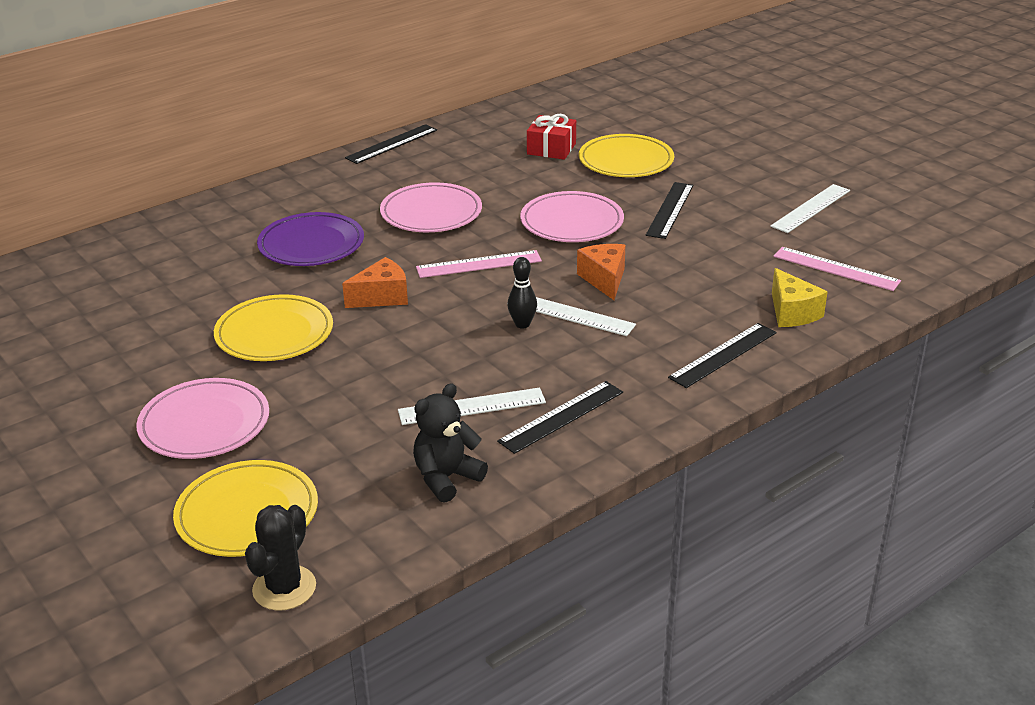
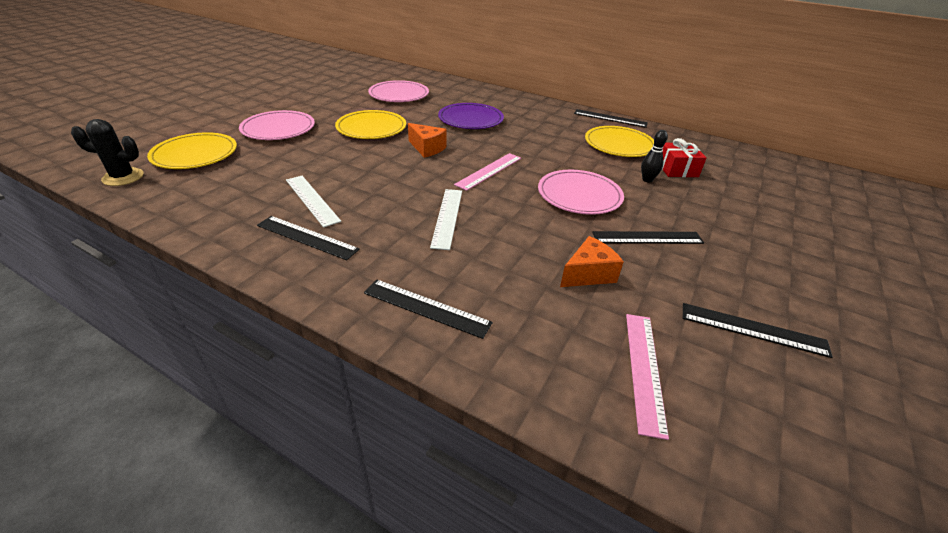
camera: 65 degrees right, 5 degrees up
(431, 213) = (539, 144): pink plate -> pink plate (399, 95)
(446, 478) = (227, 206): black teddy bear -> none
(479, 264) = (489, 171): pink ruler -> pink ruler turned 75 degrees clockwise
(522, 324) = (422, 200): black bowling pin -> black bowling pin (647, 180)
(604, 279) = (507, 224): orange cheese -> orange cheese (588, 274)
(626, 161) = (701, 203): yellow plate -> yellow plate (619, 145)
(792, 313) = (528, 345): yellow cheese -> none
(811, 208) = (753, 329): white ruler -> black ruler

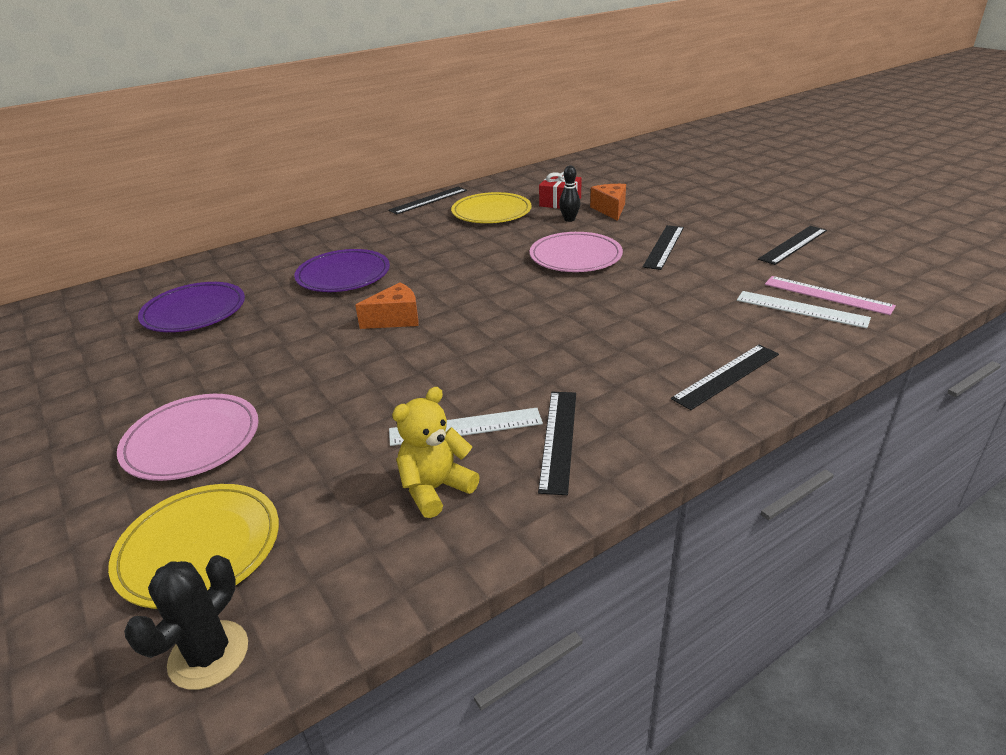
camera: 60 degrees left, 5 degrees down
(247, 204) = (435, 489): none -> yellow teddy bear
(307, 237) = (558, 439): black ruler -> black ruler turned 45 degrees counterclockwise
(371, 128) = (288, 351): yellow plate -> none
(399, 95) = (194, 311): pink plate -> purple plate
(447, 217) = (571, 335): white ruler -> white ruler (801, 309)
(489, 171) = (489, 291): pink ruler -> none
(588, 274) = (705, 285): orange cheese -> orange cheese (610, 210)

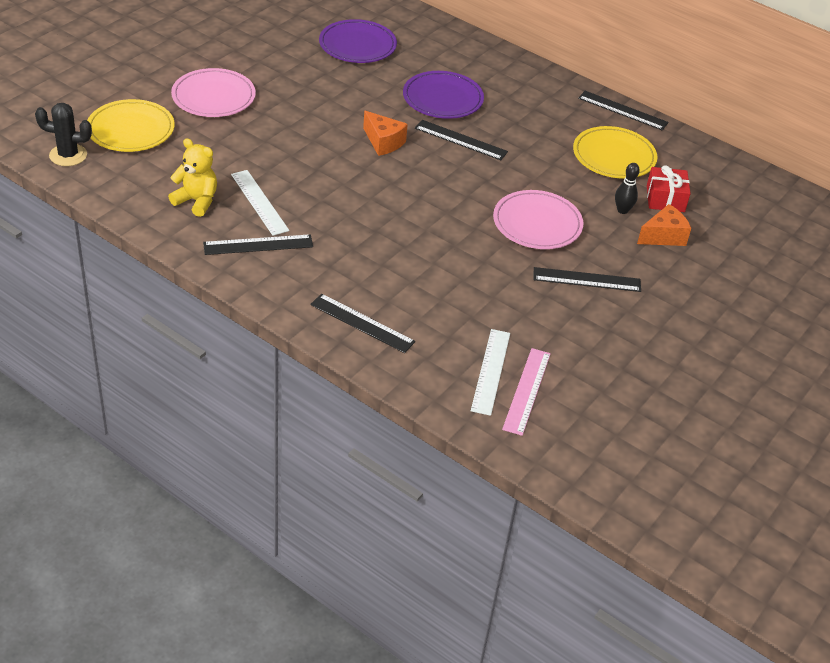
camera: 65 degrees right, 10 degrees up
(793, 245) = (636, 373): black ruler -> black ruler (460, 140)

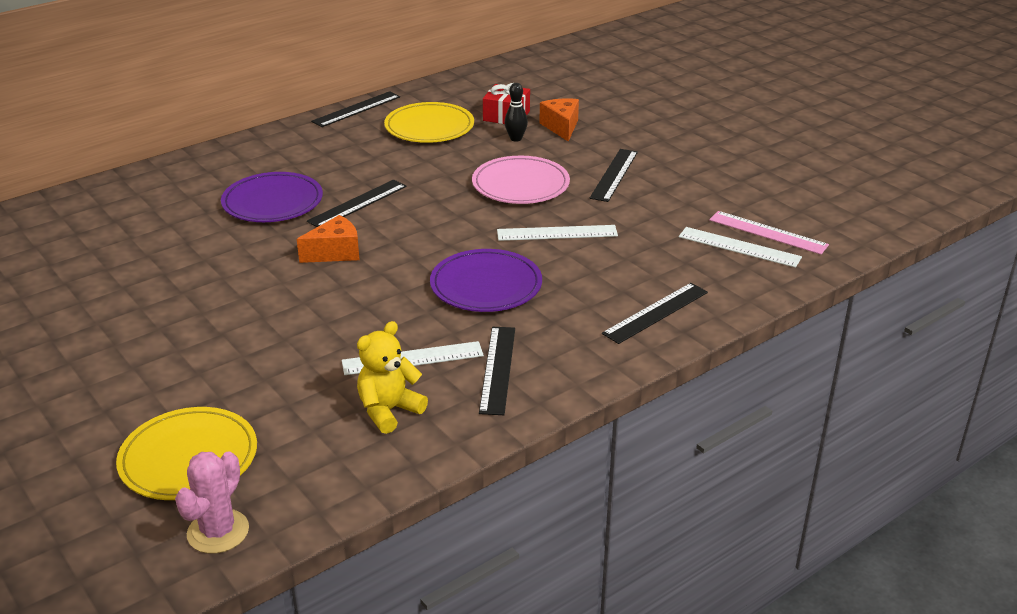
camera: 70 degrees left, 10 degrees down
(68, 155) = (218, 532): black cactus -> pink cactus
(213, 97) = (156, 371): pink plate -> none
(357, 45) = (119, 242): purple plate -> purple plate (486, 285)
(464, 254) = (557, 233): none -> white ruler

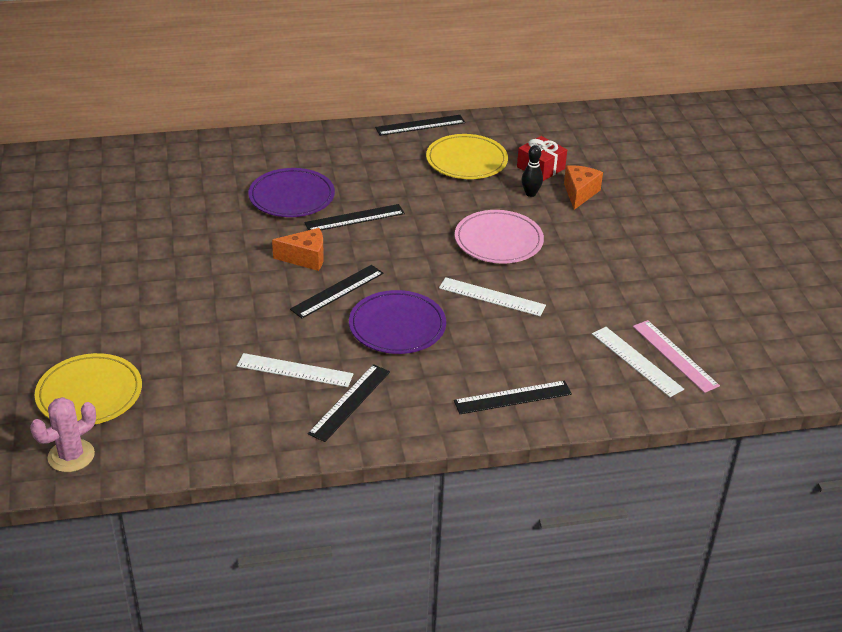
camera: 25 degrees right, 5 degrees up
(389, 411) = (246, 407): yellow teddy bear -> none
(614, 175) = (587, 255): black ruler -> black ruler (337, 291)

